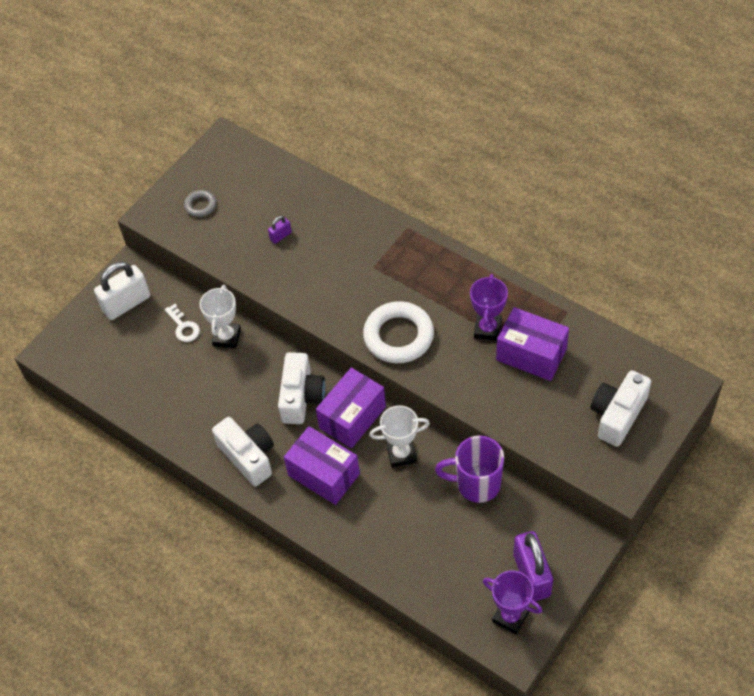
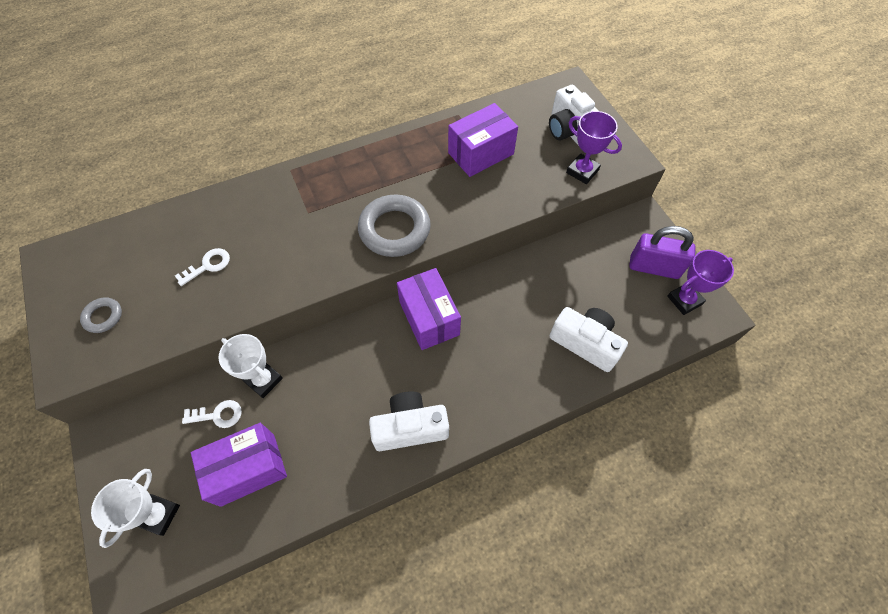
camera: 65 degrees left, 5 degrees up
(126, 303) = (140, 459): white padlock -> none
(281, 236) = (208, 265): purple padlock -> white key
(301, 397) = (378, 348): white camera -> white camera (585, 343)
(324, 474) = (472, 371): purple box -> purple box (248, 469)
(398, 336) = (394, 229): white ring -> grey ring
(401, 454) = (490, 299): white trophy -> white trophy (159, 515)
(476, 484) = (551, 262): purple mug -> none
(487, 329) = (436, 168): purple trophy -> purple trophy (582, 171)

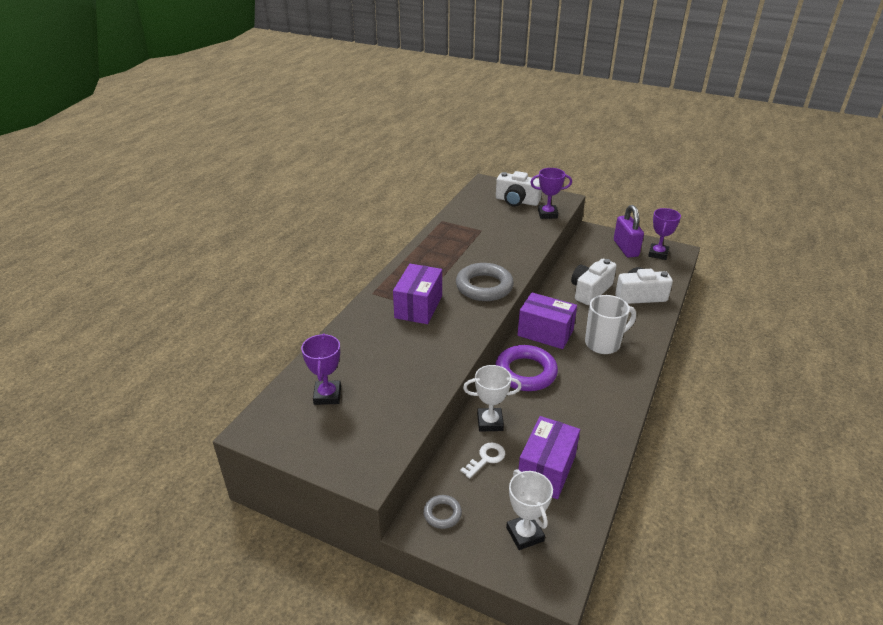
camera: 40 degrees left, 25 degrees down
(103, 317) = (352, 433): grey ring -> grey ring (442, 514)
(131, 262) = (327, 395): none -> purple trophy
(208, 265) = (389, 365): white key -> none
(356, 350) = (525, 372): none -> purple ring
(410, 427) = (608, 386): white camera -> white camera (590, 291)
(469, 374) = (603, 343): none -> white mug
(481, 153) = (482, 231): purple box -> purple box (418, 307)
(654, 267) = (625, 248): purple padlock -> purple padlock turned 75 degrees counterclockwise

